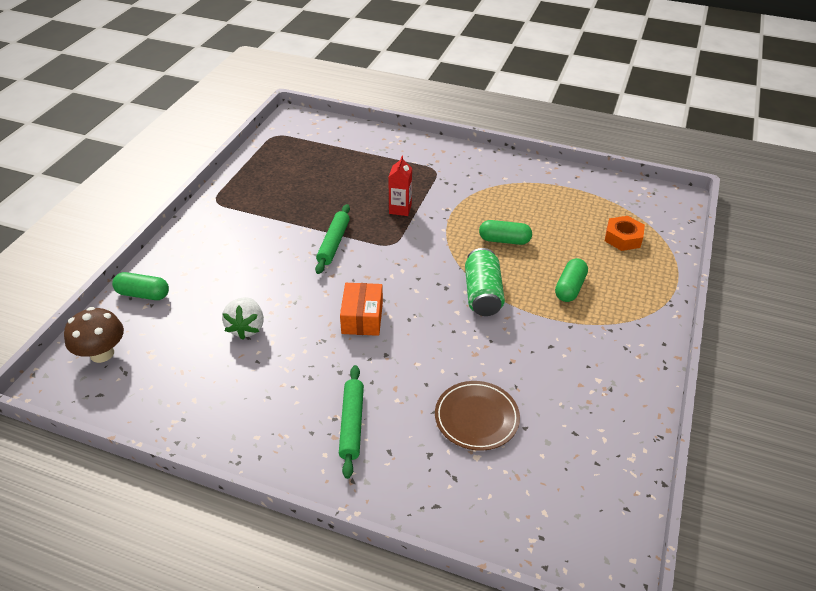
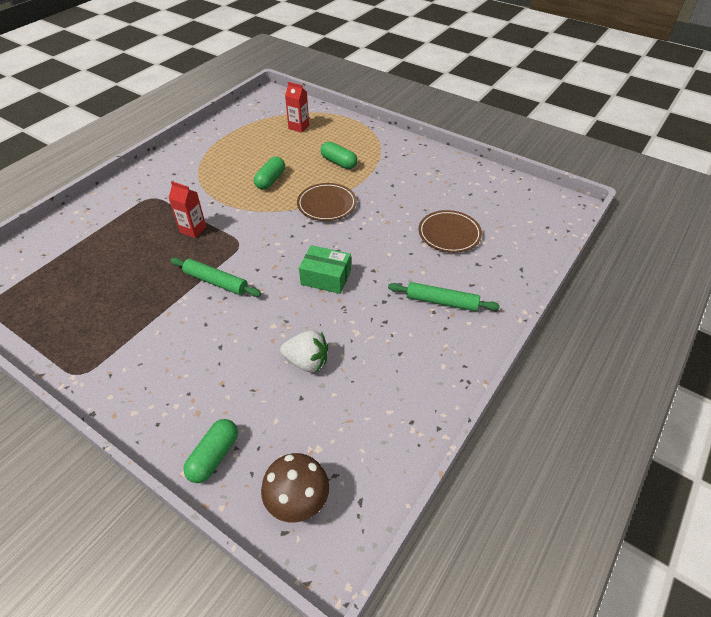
camera: 75 degrees left, 5 degrees up
(362, 318) = (326, 277): orange box -> green box
(482, 294) = (327, 204): green can -> brown plate
(623, 238) = (298, 127): orange nut -> red carton

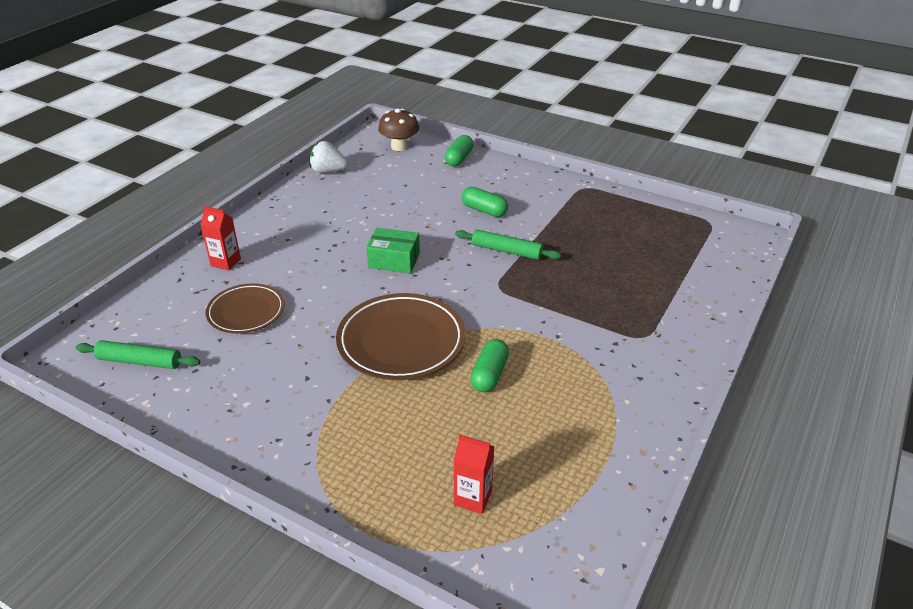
camera: 175 degrees right, 10 degrees down
(193, 230) = (561, 299): red carton -> red carton (225, 262)
(307, 362) = (403, 202): white strawberry -> white strawberry (328, 171)
(327, 204) = (401, 341): brown plate -> brown plate, size x1.59
(339, 162) = (389, 414): green capsule -> green capsule (484, 210)
(441, 302) = (277, 247): green rolling pin -> green rolling pin (140, 361)

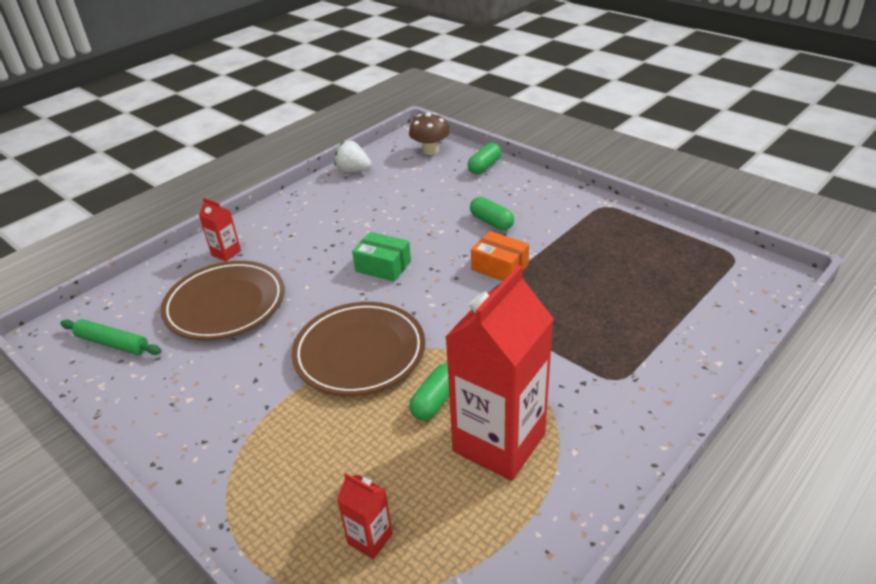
camera: 15 degrees right, 0 degrees up
(246, 312) = (225, 304): brown plate -> brown plate, size x1.59
(506, 251) = (499, 267): green rolling pin -> orange box
(559, 402) = (499, 442): none -> red carton

